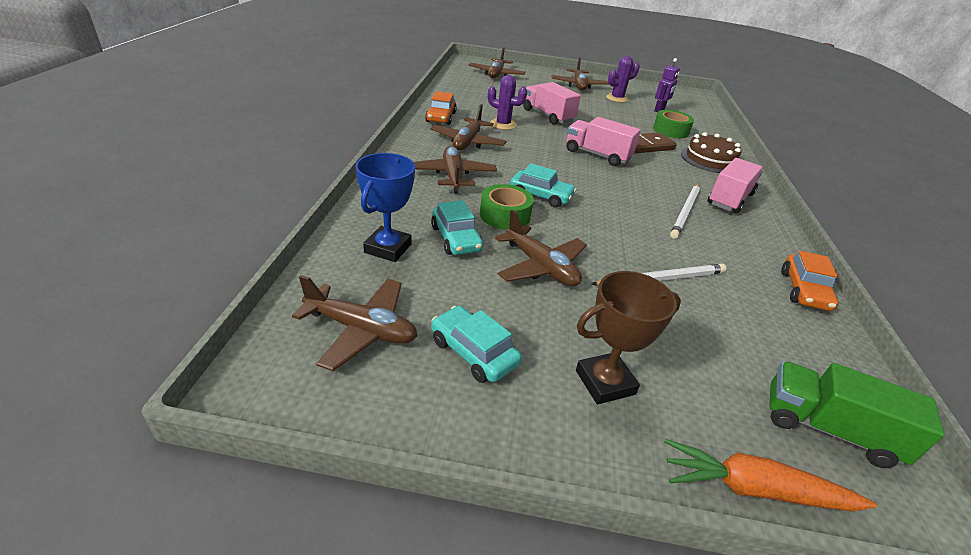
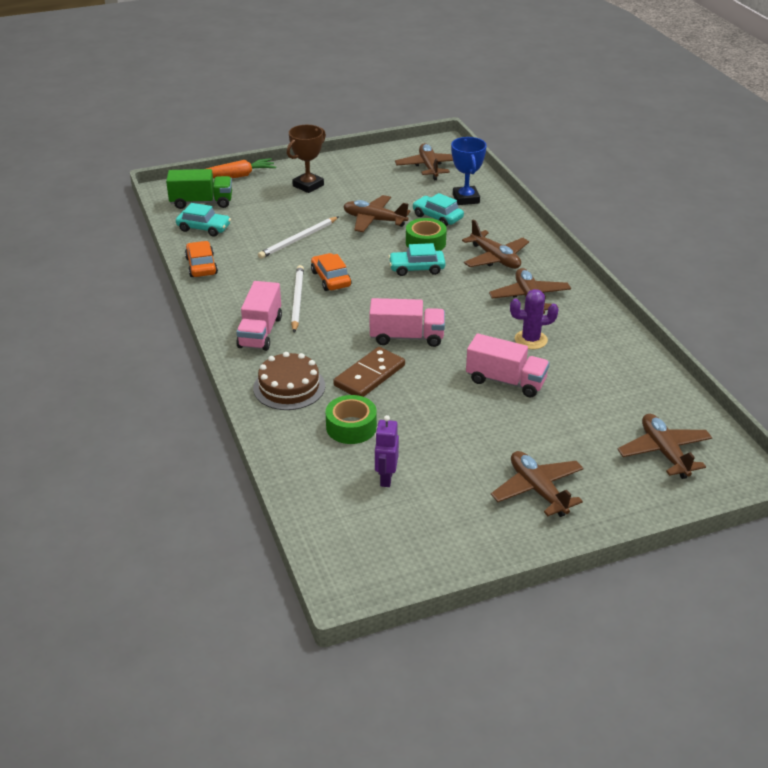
camera: 155 degrees right, 0 degrees up
(361, 329) = (429, 167): brown plane -> brown plane turned 90 degrees clockwise
(441, 117) = (594, 321): orange car -> orange car (330, 279)
(473, 352) = (373, 176): turquoise car -> turquoise car (204, 228)
(617, 98) = (460, 480): purple cactus -> none

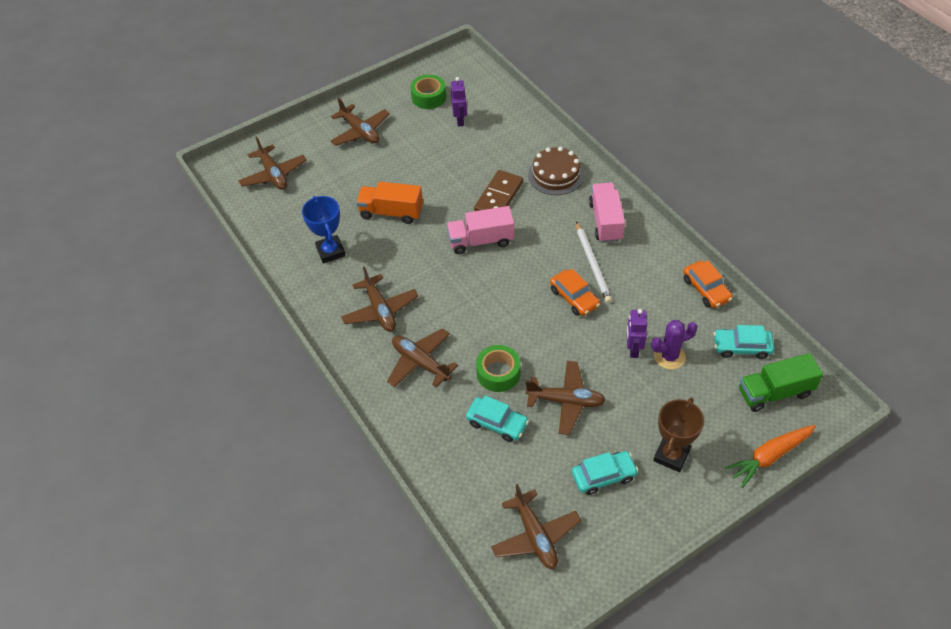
camera: 170 degrees right, 15 degrees up
(298, 239) = (633, 349): white pencil -> purple robot
(351, 427) = (496, 151): green tape -> green tape (429, 97)
(417, 268) = (496, 330): turquoise car -> turquoise car (603, 476)
(466, 199) = (472, 469): blue trophy -> blue trophy (330, 251)
(506, 381) = (391, 212): pink truck -> orange truck
(531, 340) = (375, 259): purple cactus -> purple cactus (669, 356)

